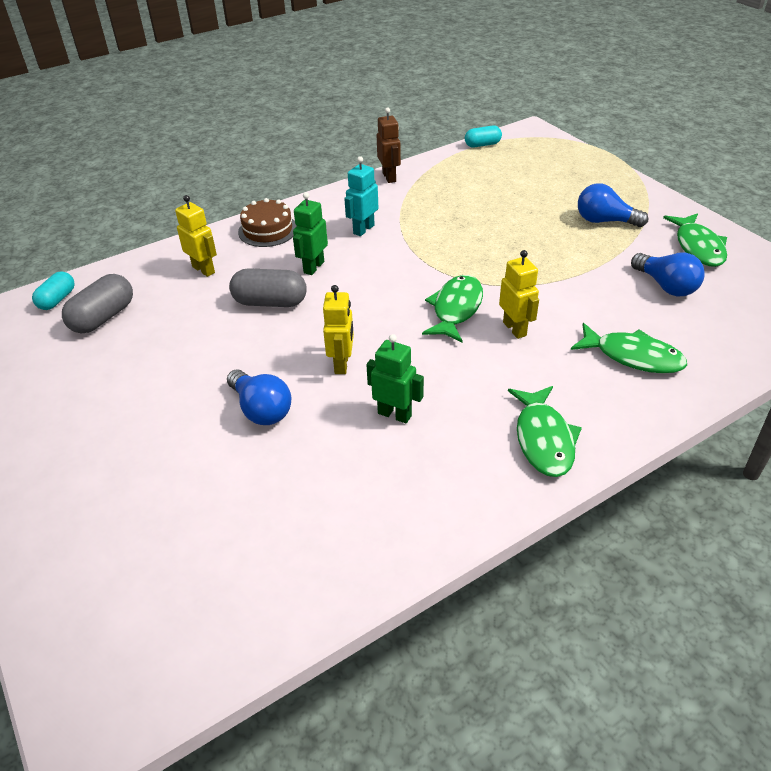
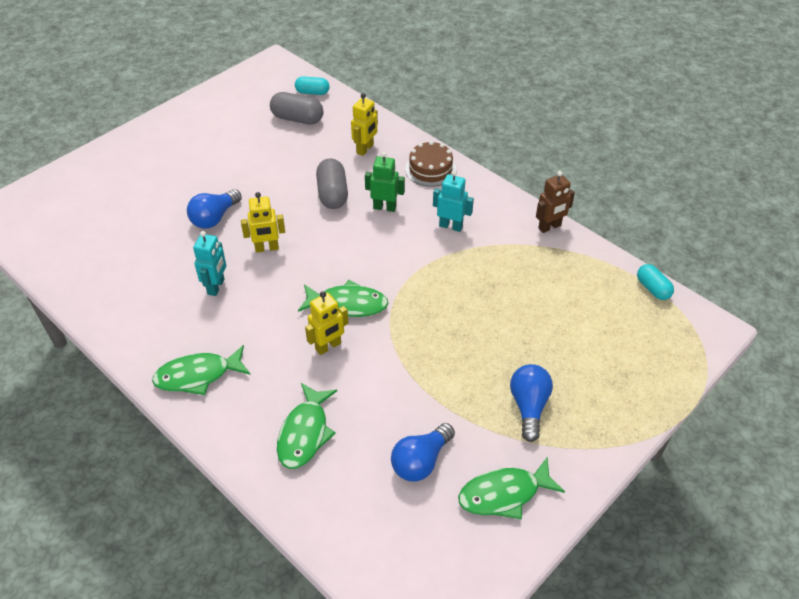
camera: 75 degrees right, 5 degrees up
(395, 414) = (216, 287): green robot -> turquoise robot

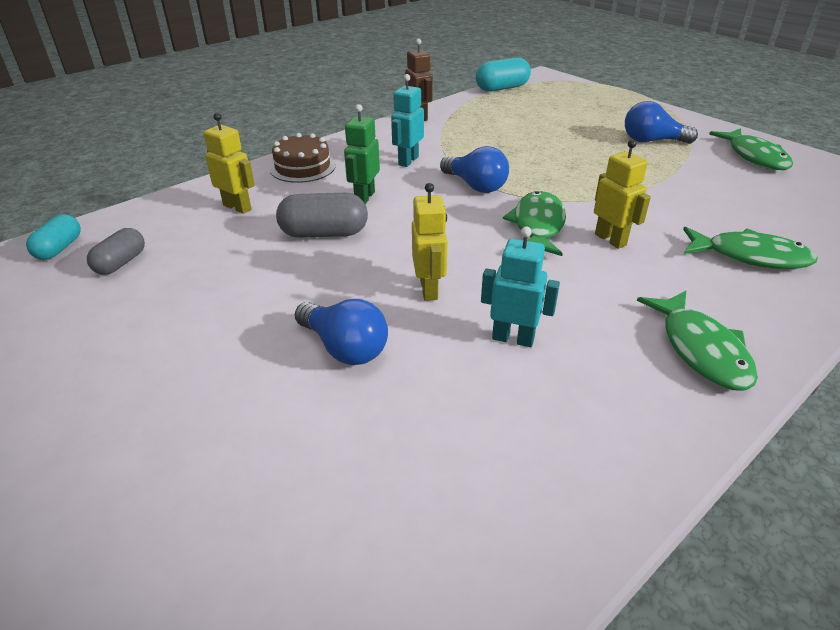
camera: 85 degrees left, 10 degrees down
(297, 119) = (121, 263): grey capsule -> grey capsule, size x0.65
(421, 461) = (744, 191): blue light bulb -> blue light bulb (475, 186)
(653, 288) = (502, 88): turquoise capsule -> turquoise capsule, size x1.53

